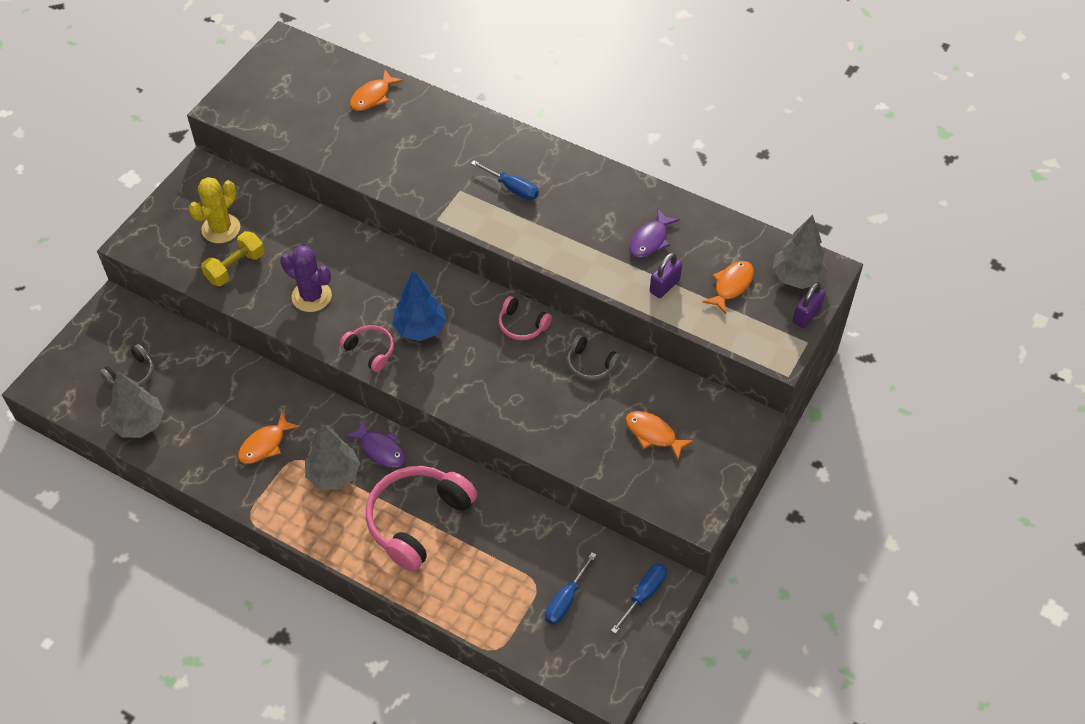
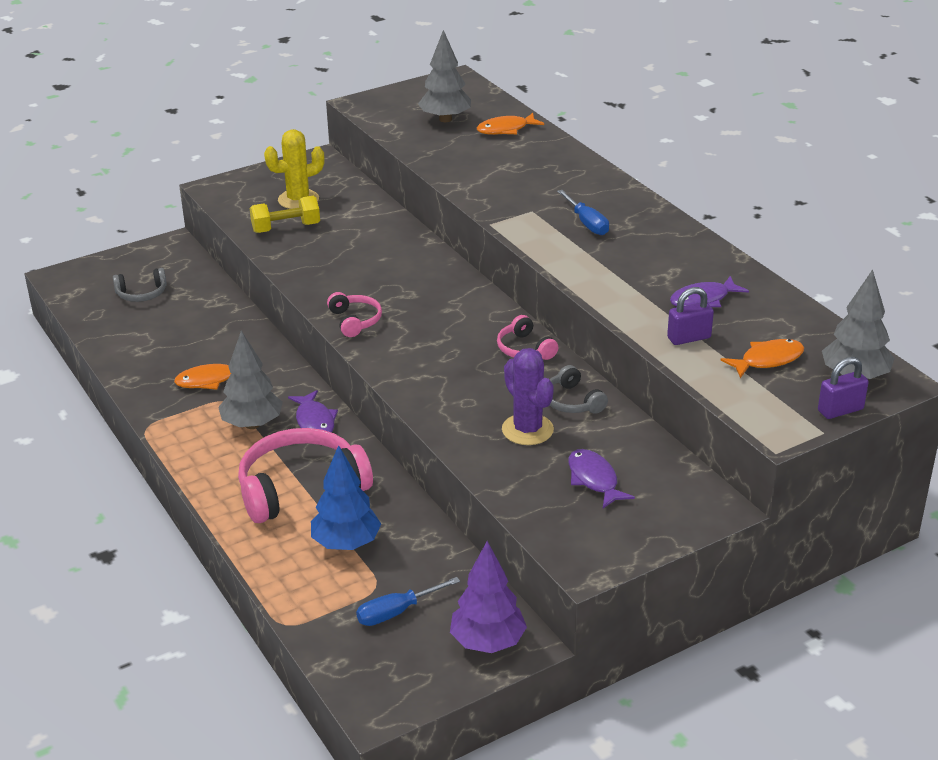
camera: 30 degrees right, 20 degrees down
(140, 424) = (115, 329): grey tree -> grey tree (445, 119)
(311, 296) = (336, 267): purple cactus -> purple cactus (527, 430)
(420, 329) = (418, 320): blue tree -> blue tree (346, 544)
(643, 595) = (487, 642): blue screwdriver -> purple tree
(653, 434) = (594, 479): orange fish -> purple fish

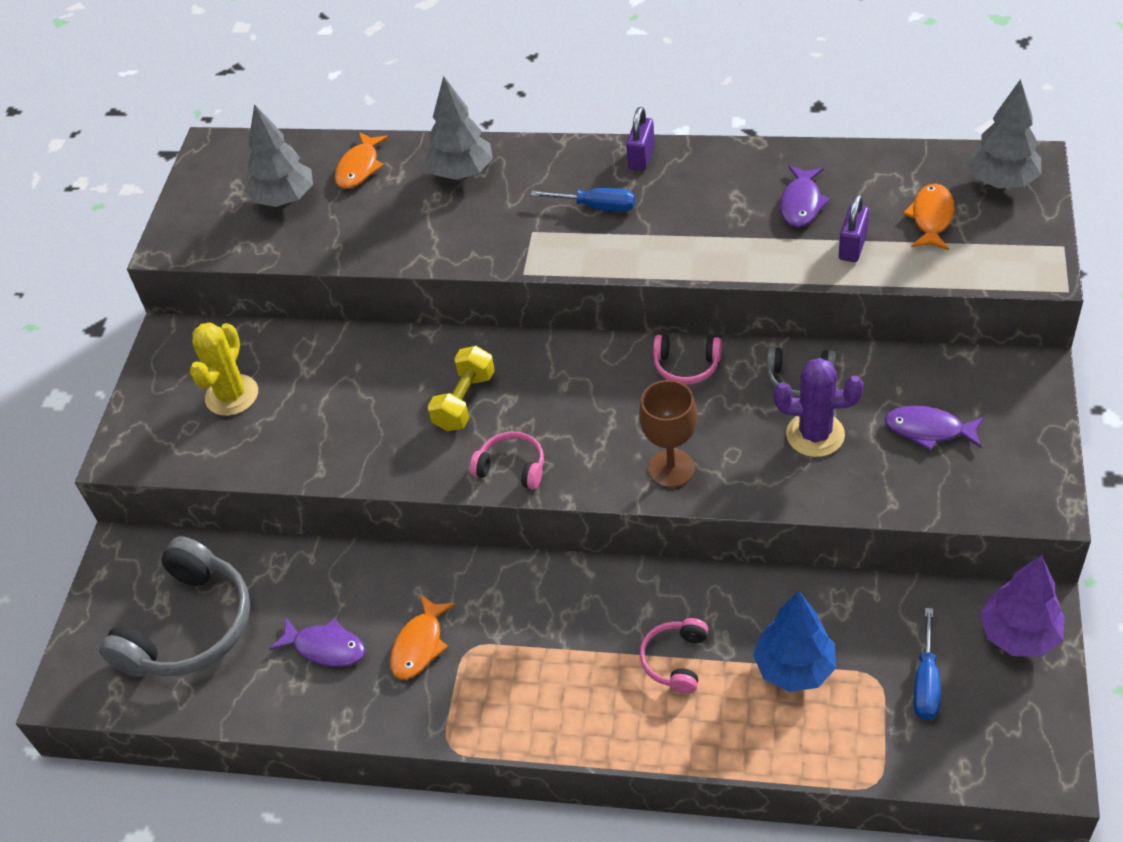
camera: 45 degrees left, 15 degrees up
(142, 294) = (190, 627): grey headphones -> grey headphones, size x2.02
(252, 424) = (533, 647): grey tree -> grey tree (462, 173)
(286, 228) = (276, 434): yellow dumbbell -> yellow dumbbell (464, 401)
(300, 488) = (675, 660): pink headphones -> pink headphones, size x0.50
(315, 421) = (577, 591): purple fish -> purple fish (326, 648)
(425, 382) = (671, 469): none -> brown goblet
(840, 410) = (1041, 218): purple padlock -> purple padlock (641, 157)

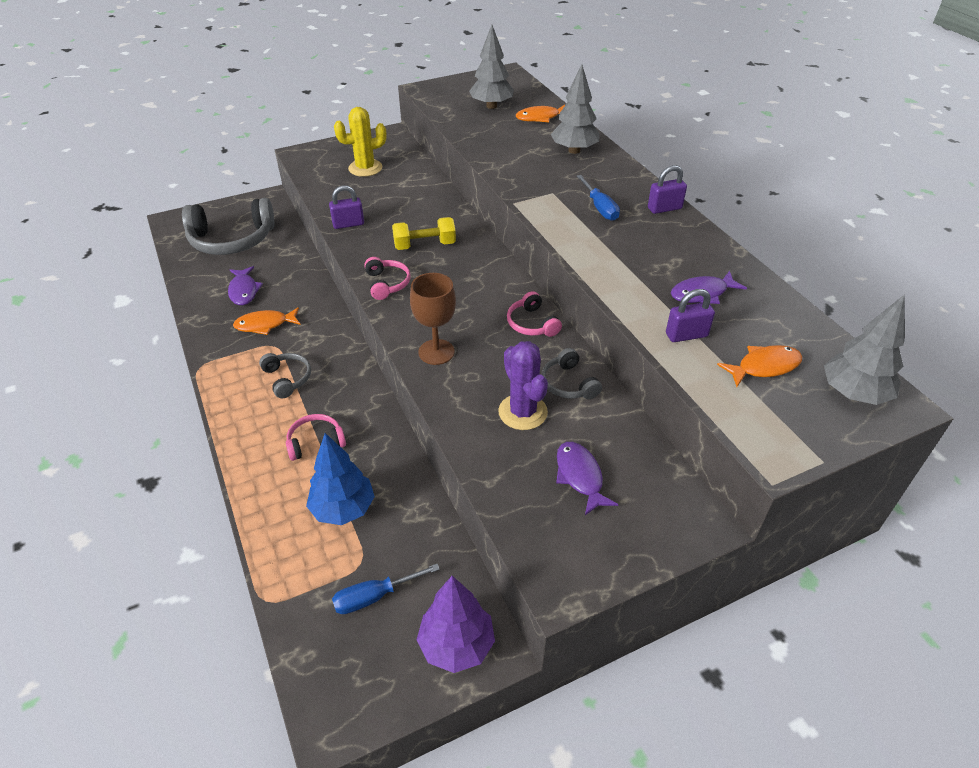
camera: 50 degrees right, 5 degrees down
(351, 461) = (348, 224): none -> purple padlock
(544, 653) = (287, 378): none -> grey headphones

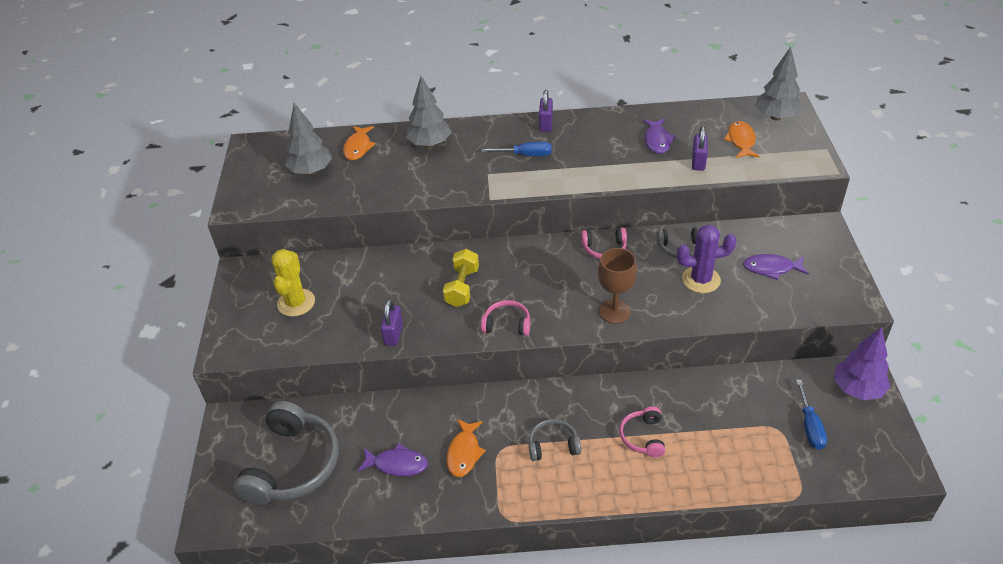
camera: 65 degrees left, 0 degrees up
(343, 509) = (723, 430): blue tree -> none

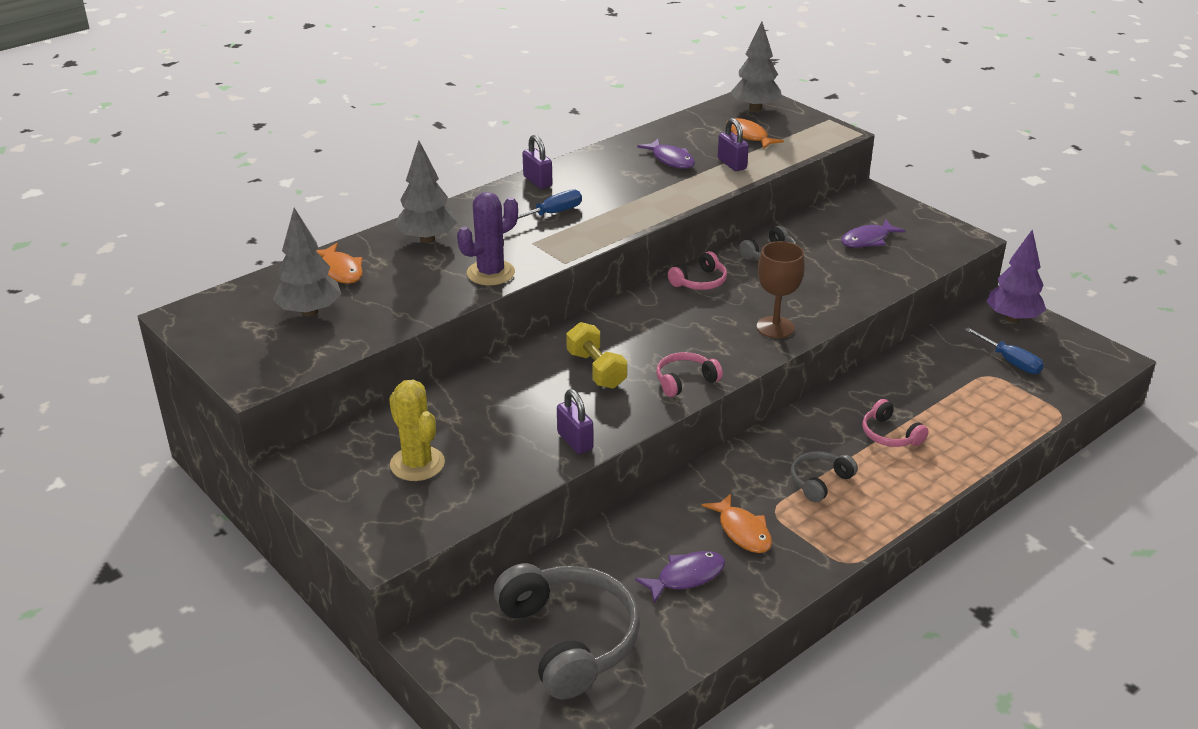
camera: 40 degrees left, 10 degrees down
(701, 280) = (819, 272): purple cactus -> purple cactus (490, 273)

